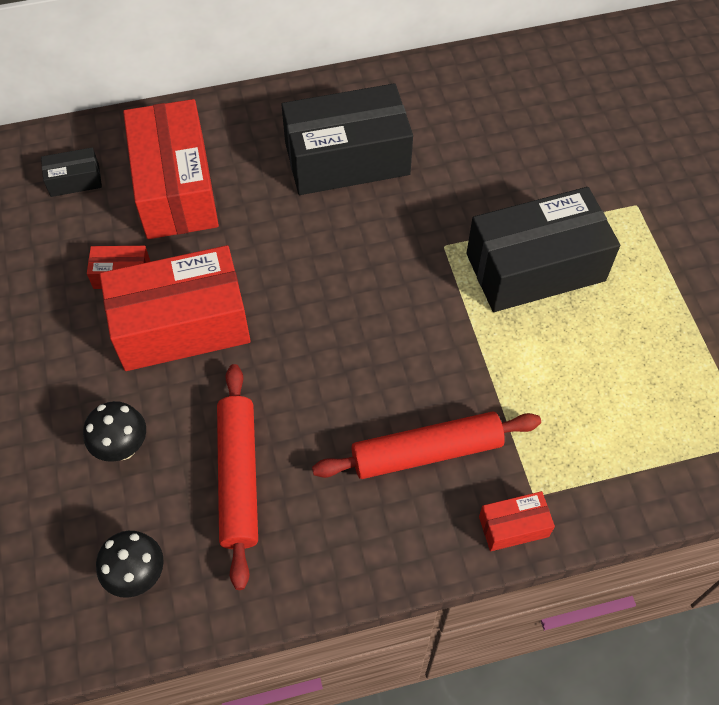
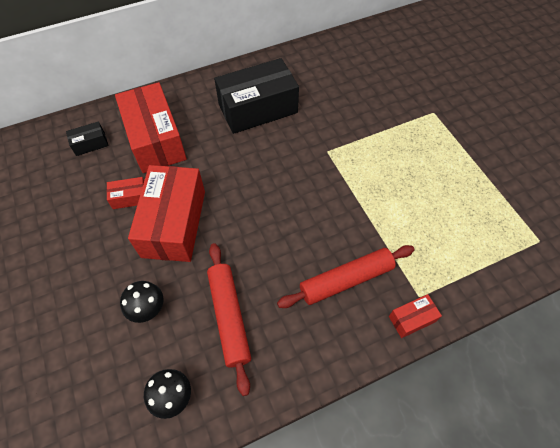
camera: 10 degrees left, 0 degrees up
(181, 325) = (174, 223): red box -> red box turned 60 degrees counterclockwise
(535, 267) = (384, 156): black box -> none

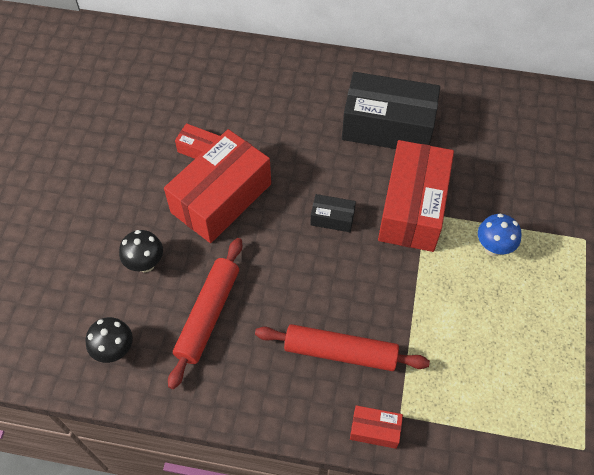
camera: 35 degrees right, 0 degrees up
(90, 144) = (200, 75): black box -> black box (332, 218)
(156, 139) = (262, 104): red box -> red box (412, 208)
(386, 148) = (493, 248): none -> blue mushroom

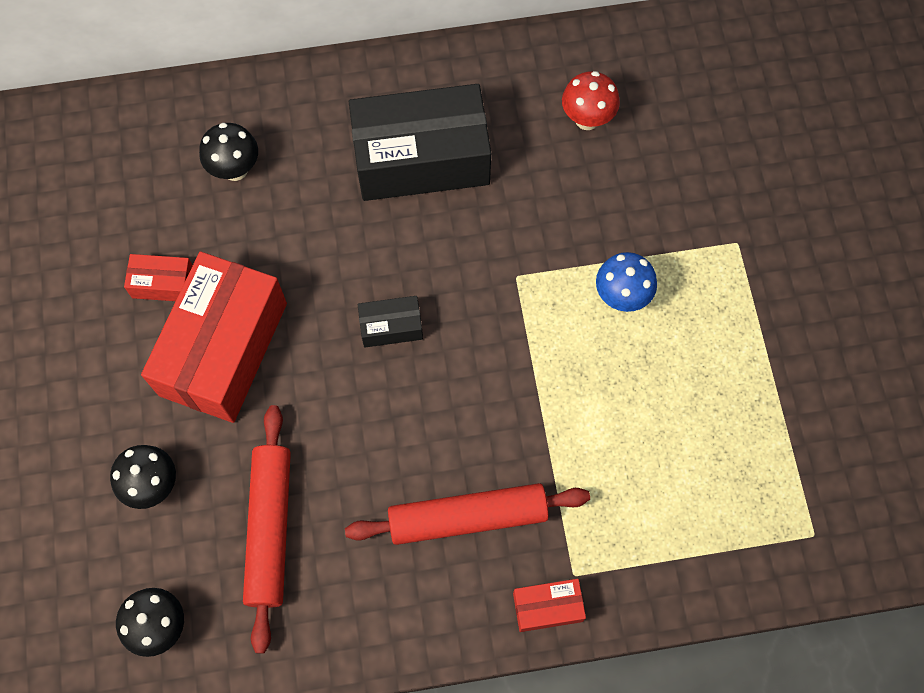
camera: 20 degrees left, 10 degrees up
(269, 99) = (235, 169): none -> black mushroom
(412, 208) = (496, 273): red box -> none
(504, 134) = (587, 119): none -> red mushroom

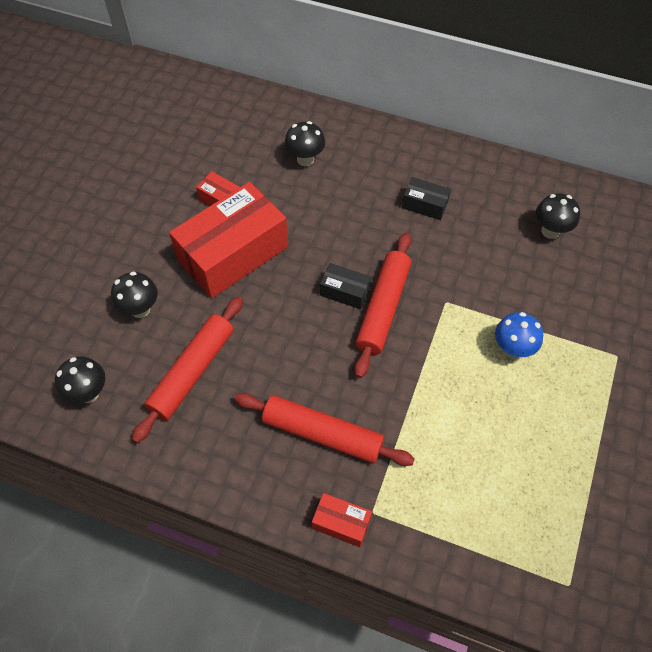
camera: 30 degrees right, 10 degrees down
(421, 159) = (424, 205): black box -> black box, size x0.44
(448, 324) = (383, 308): none -> red rolling pin
(587, 119) = (550, 231): red mushroom -> black mushroom

